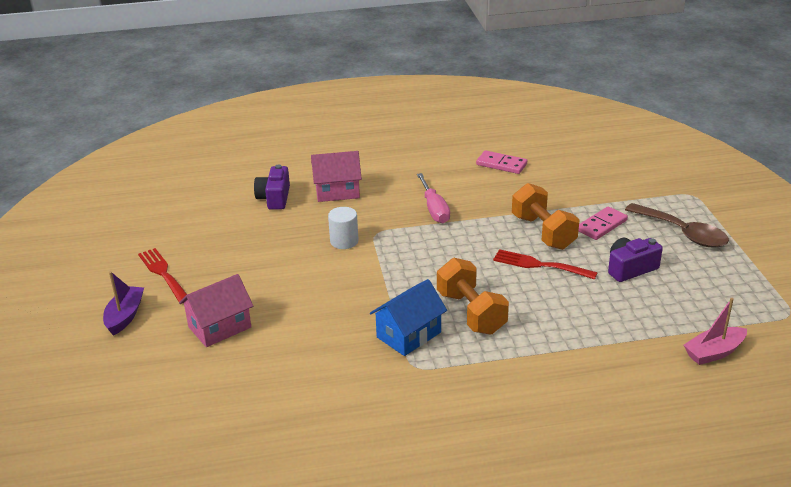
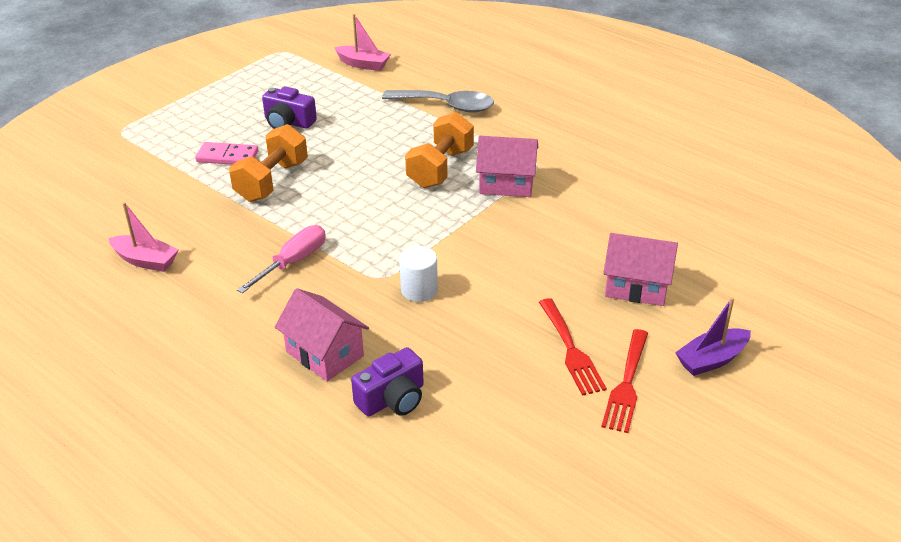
camera: 130 degrees left, 5 degrees up
(409, 335) = (506, 184): blue house -> pink house
(501, 164) = (145, 260): pink domino -> pink boat
(540, 265) = (330, 163): red fork -> red fork (570, 349)
(572, 365) = (447, 106): none -> grey spoon
(683, 233) = (202, 116): brown spoon -> none

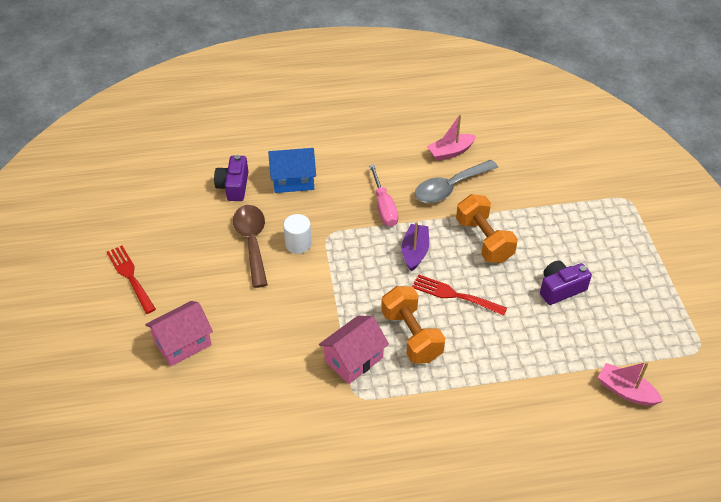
camera: 130 degrees right, 10 degrees up
(227, 157) = (539, 234): pink domino -> none
(324, 354) = (293, 180): pink house -> blue house
(363, 64) = (626, 391): pink boat -> pink boat turned 60 degrees clockwise
(447, 106) = (498, 401): grey spoon -> grey spoon (449, 188)
(458, 324) = (252, 242): none -> brown spoon
(570, 349) = (178, 273): red fork -> red fork (455, 295)
(711, 360) = (96, 326): purple boat -> purple boat (415, 252)

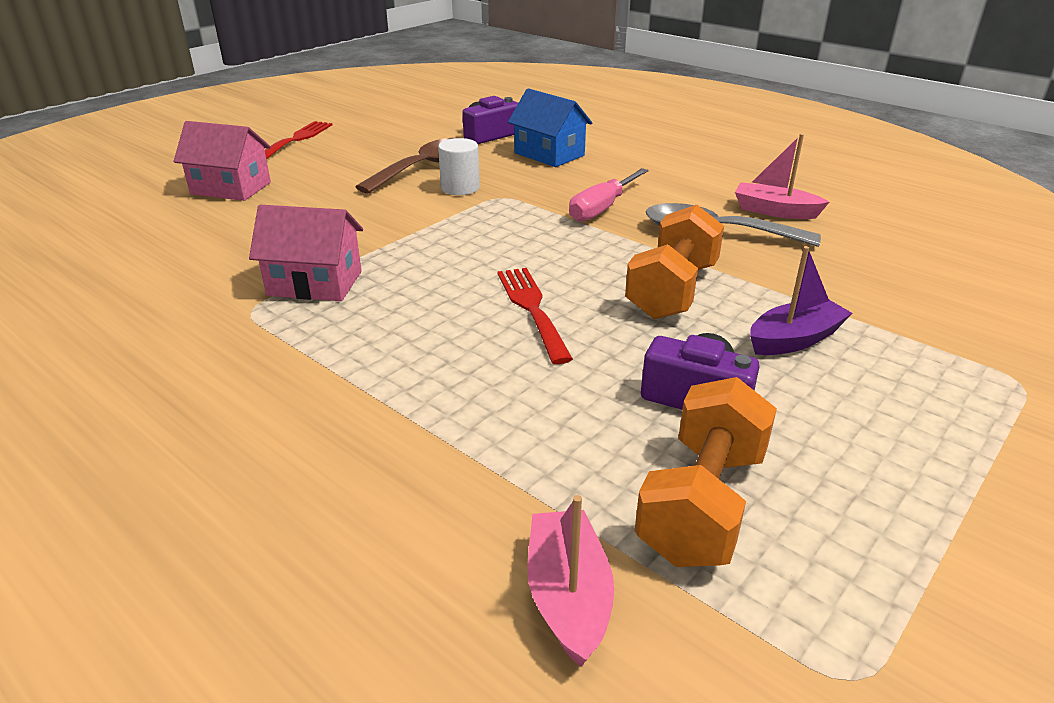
camera: 50 degrees right, 15 degrees down
(411, 336) = (409, 306): orange dumbbell -> orange dumbbell (702, 504)
(415, 252) = (563, 253): purple boat -> purple boat (794, 339)

